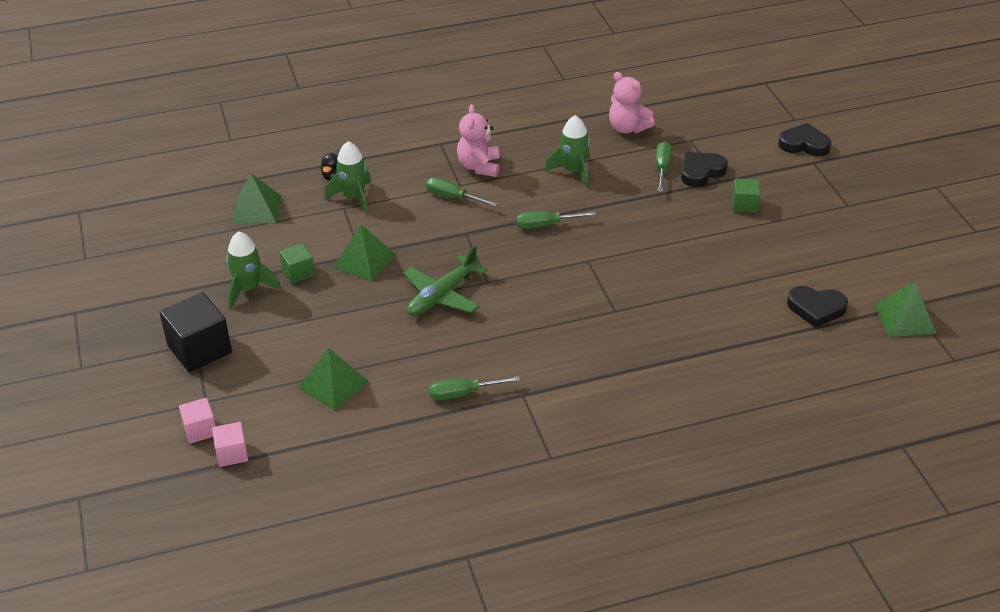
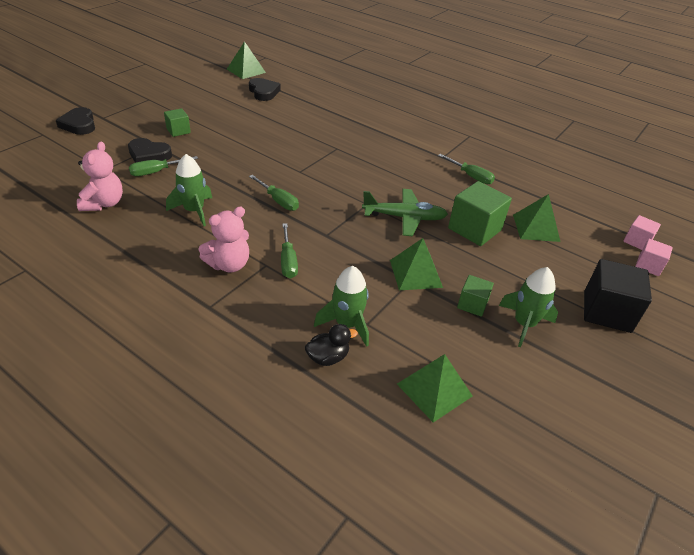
camera: 130 degrees left, 0 degrees up
(378, 335) = (474, 229): none -> green cube

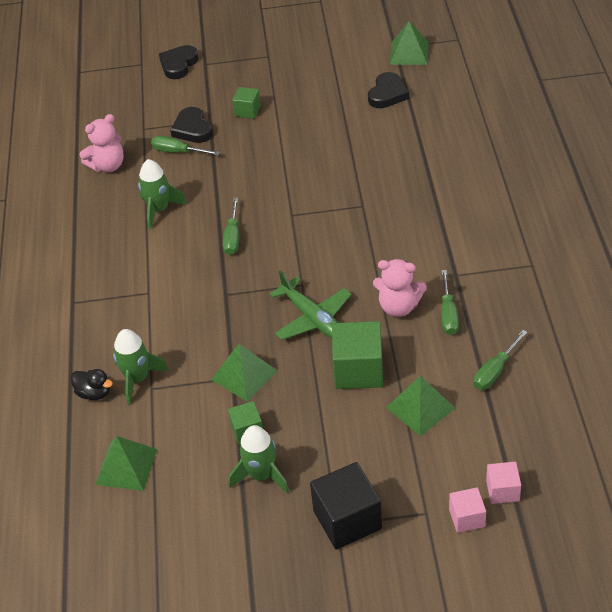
camera: 55 degrees right, 5 degrees up
(229, 264) = (124, 276): pink teddy bear -> pink teddy bear (398, 307)
(288, 261) = (167, 299): green screwdriver -> green screwdriver (495, 371)

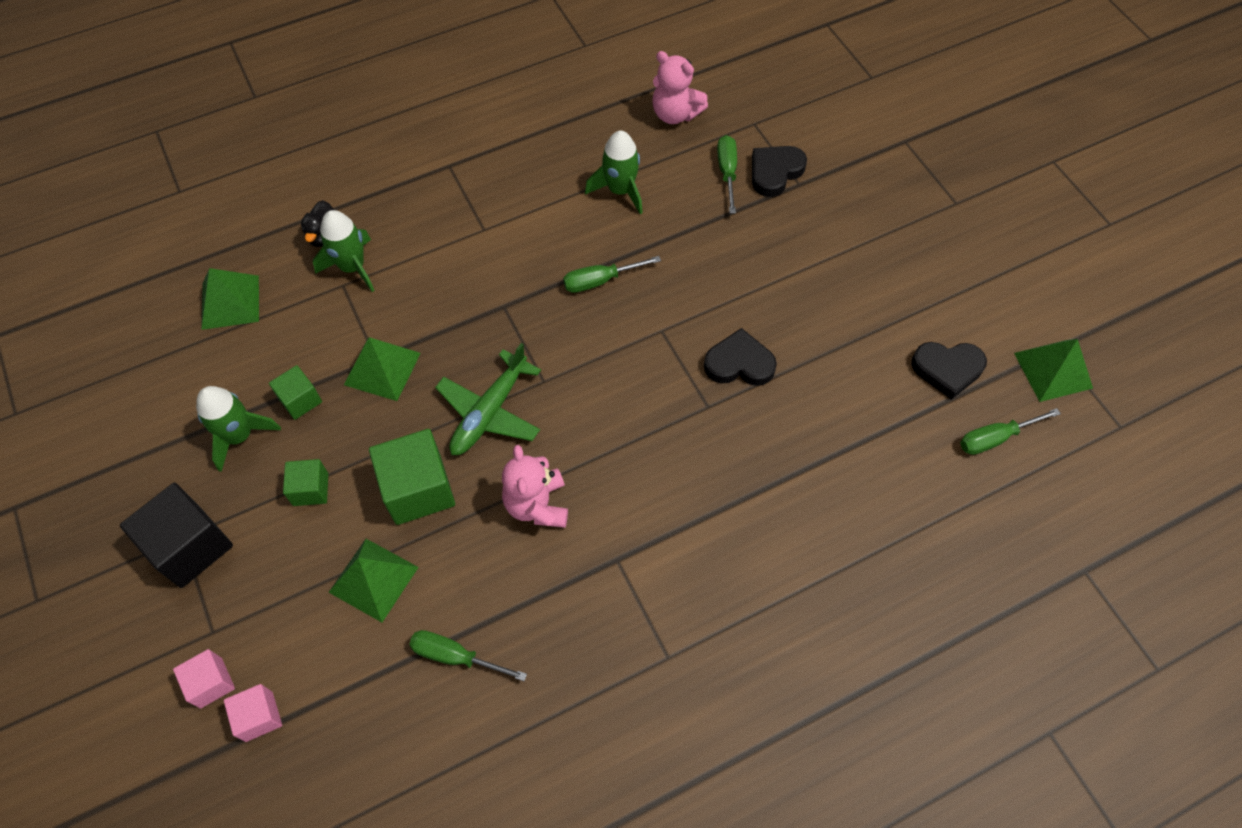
camera: 65 degrees right, 15 degrees up
(178, 65) = (889, 114): black heart -> black heart (739, 363)
(247, 111) = (835, 218): green cube -> green cube (310, 489)
(448, 314) = (541, 569): green screwdriver -> green screwdriver (995, 438)

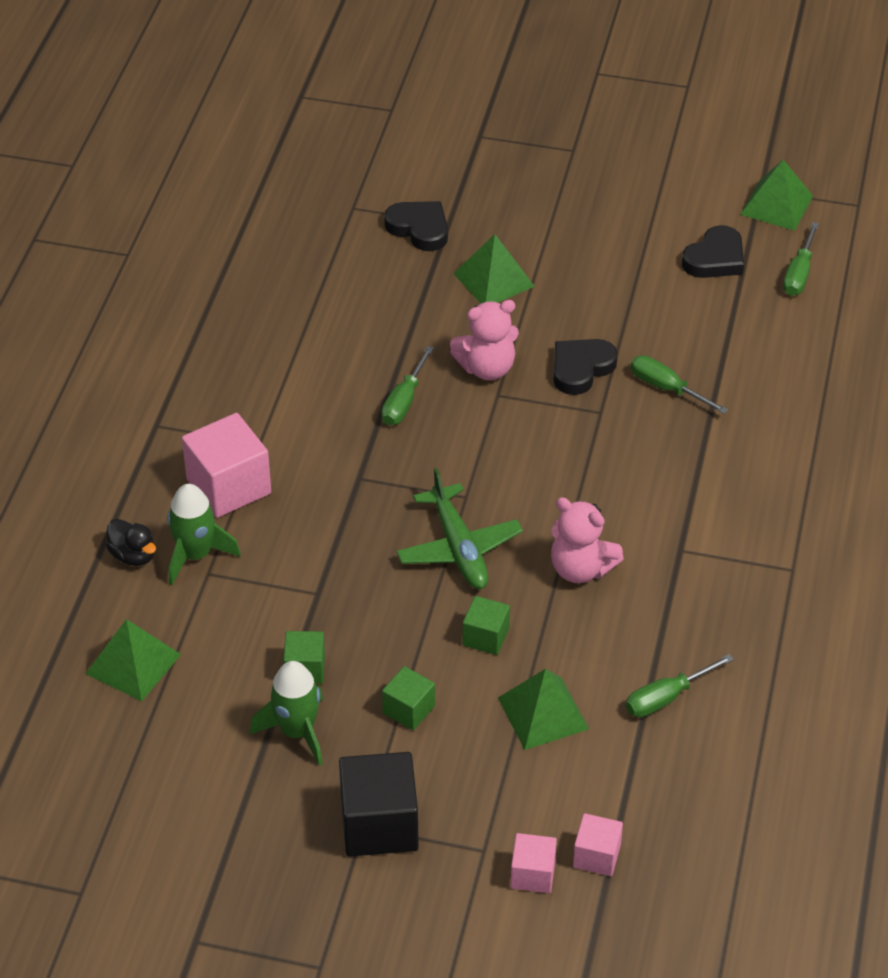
camera: 50 degrees left, 15 degrees down
(382, 369) = (334, 594): green pyramid -> green pyramid (494, 279)
(418, 489) = (485, 637): green cube -> green cube, size x0.56
(429, 241) = (228, 486): none -> pink cube
(620, 190) = (323, 332): green rocket -> none
(675, 114) = (282, 247): pink teddy bear -> pink teddy bear (487, 368)
(727, 172) = (384, 256): green screwdriver -> green screwdriver (667, 388)
(775, 172) = (419, 228): black heart -> black heart turned 135 degrees clockwise

